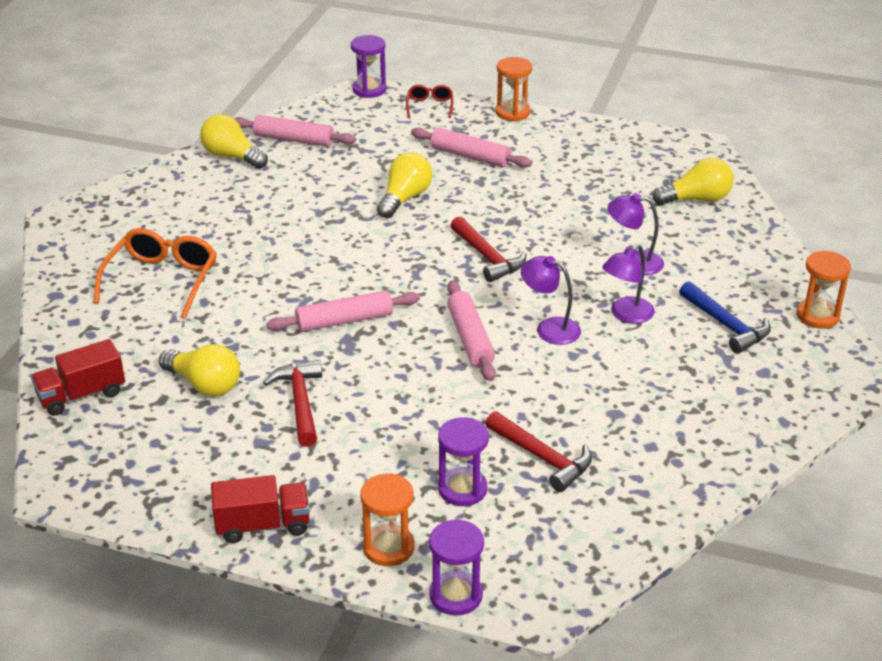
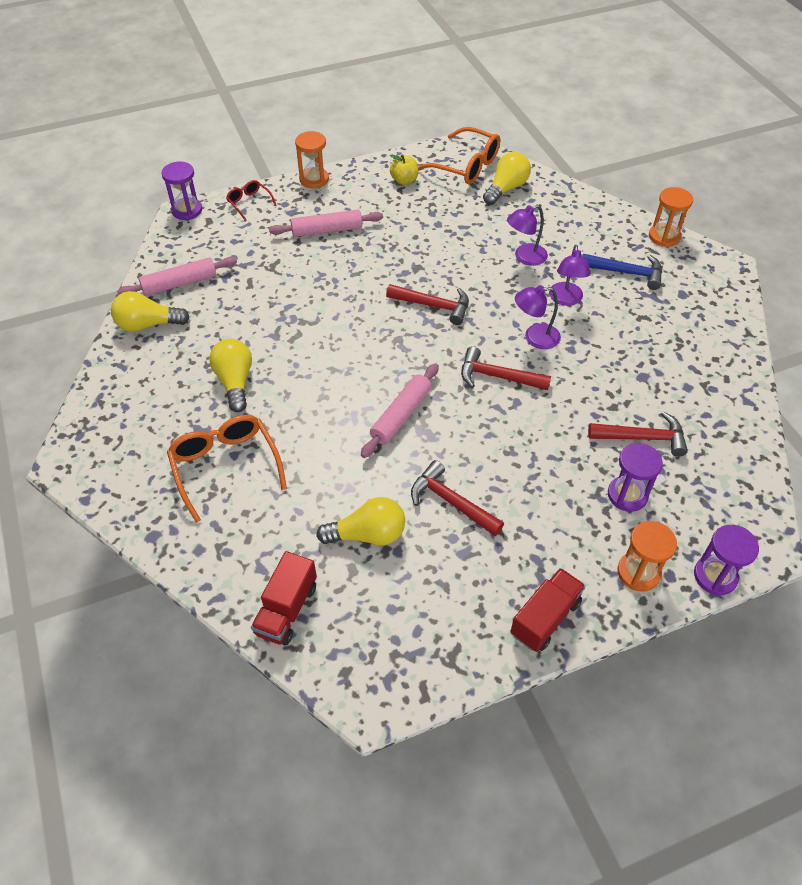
camera: 40 degrees left, 15 degrees up
(405, 198) = (322, 289): yellow light bulb -> yellow light bulb (235, 382)
(470, 338) = (497, 376): pink rolling pin -> red hammer
(599, 149) = (404, 180): none -> yellow apple
(681, 163) = (466, 166): none -> orange glasses

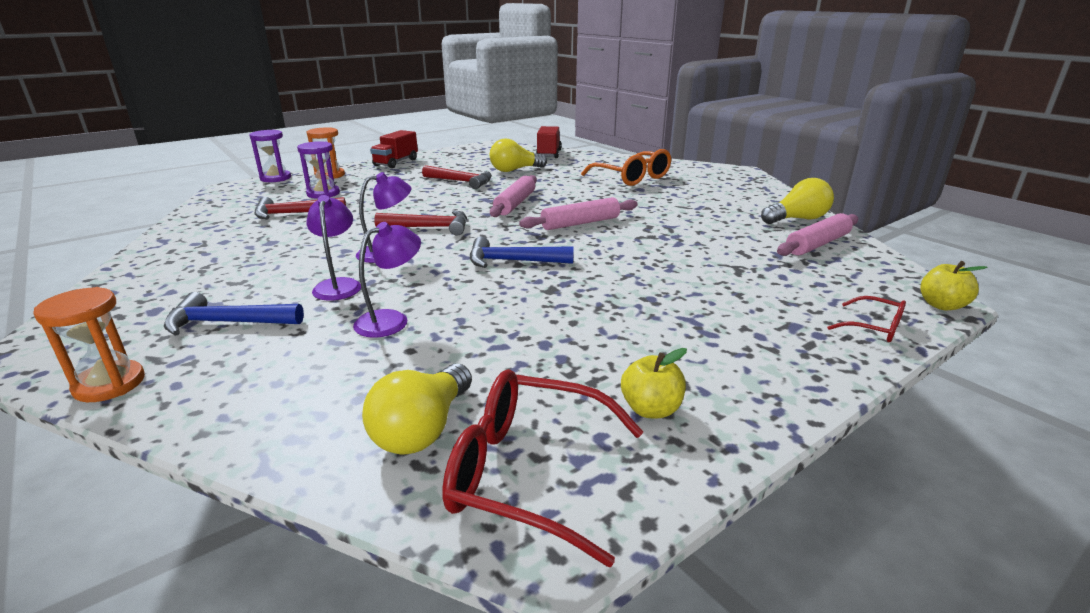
camera: 165 degrees right, 25 degrees down
(187, 210) = (941, 305): purple hourglass -> yellow apple
(235, 382) = (671, 203): yellow light bulb -> none
(314, 179) = (824, 381): orange hourglass -> none
(327, 230) = (712, 311): pink rolling pin -> pink rolling pin (580, 223)
(433, 306) = (513, 261): red hammer -> blue hammer
(466, 166) = (527, 472): orange glasses -> red glasses

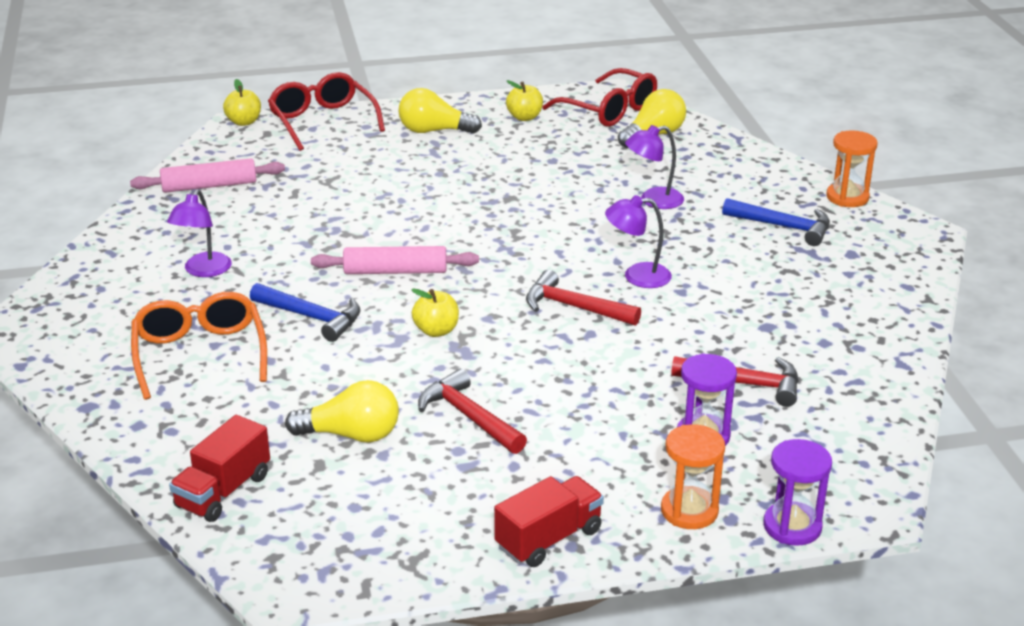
camera: 155 degrees left, 5 degrees up
(338, 285) = (692, 244): purple lamp -> purple lamp (203, 271)
(513, 261) = (517, 234): blue hammer -> blue hammer (311, 317)
(515, 204) = (436, 331): pink rolling pin -> yellow apple
(797, 219) = (156, 218): yellow light bulb -> yellow light bulb (434, 131)
(874, 328) = (322, 121): red glasses -> red glasses, size x1.91

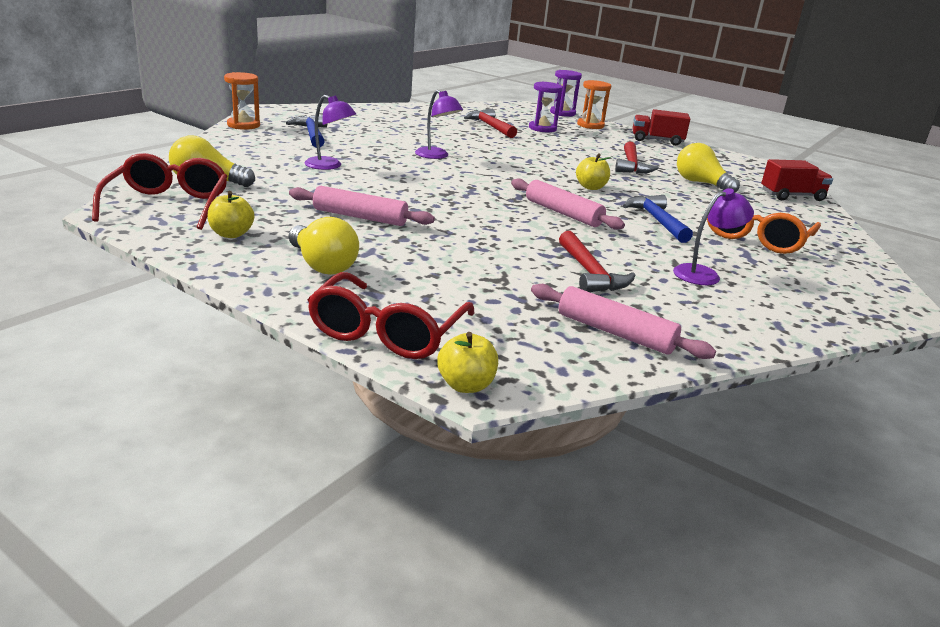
camera: 135 degrees left, 5 degrees down
(503, 171) = (360, 217): none -> pink rolling pin
(574, 307) = (498, 163): red hammer -> red hammer (590, 273)

